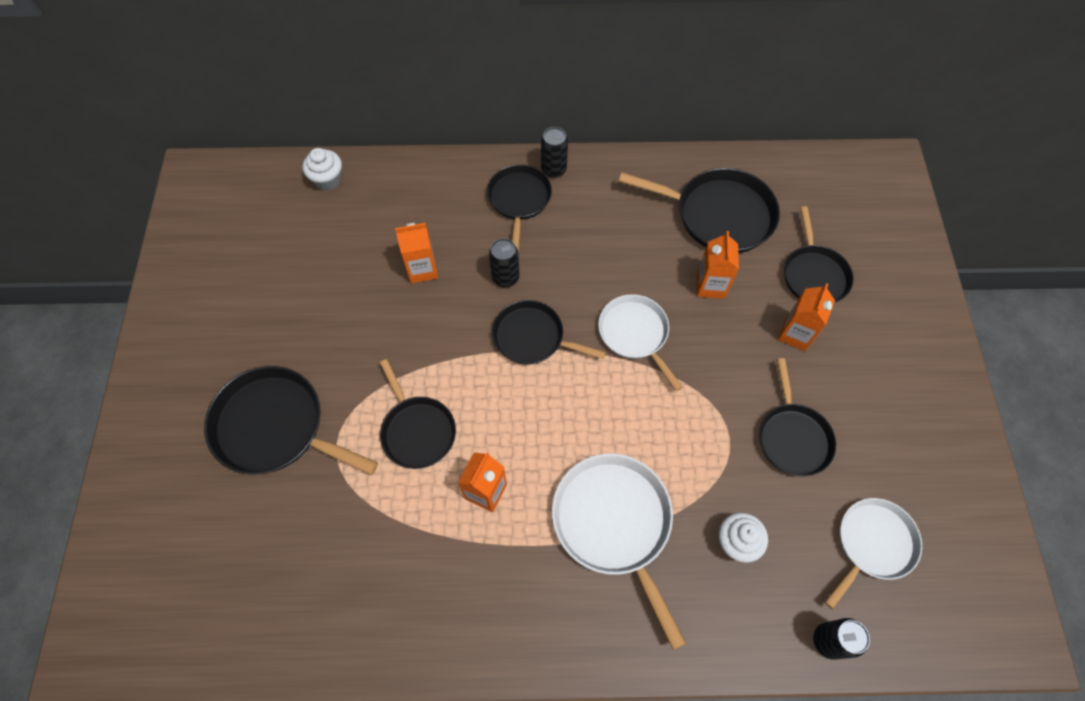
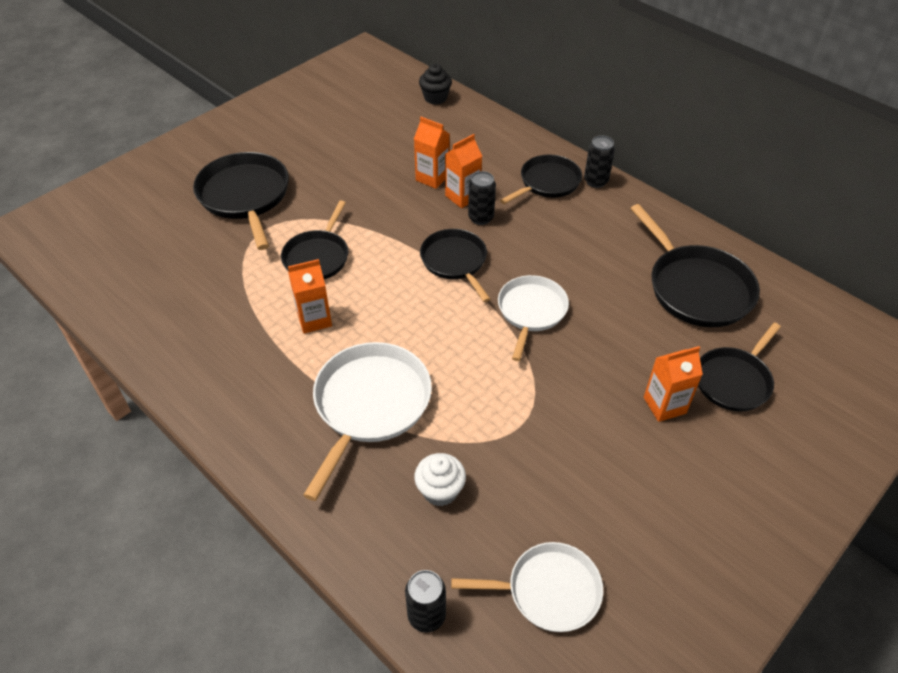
camera: 45 degrees right, 15 degrees down
(328, 180) = (435, 98): white cupcake -> black cupcake
(710, 285) = (630, 325): orange carton -> orange carton (462, 197)
(792, 437) = (573, 466): black pan -> none

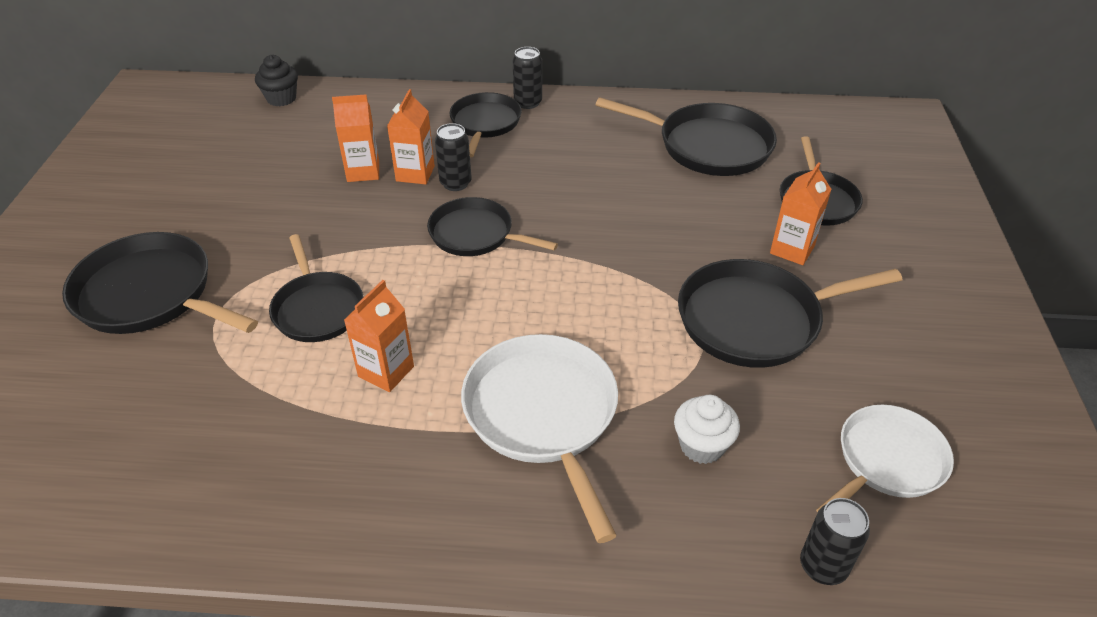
camera: 40 degrees left, 5 degrees down
(531, 311) = (597, 238): white pan -> none
(573, 436) = (755, 320): none -> black pan

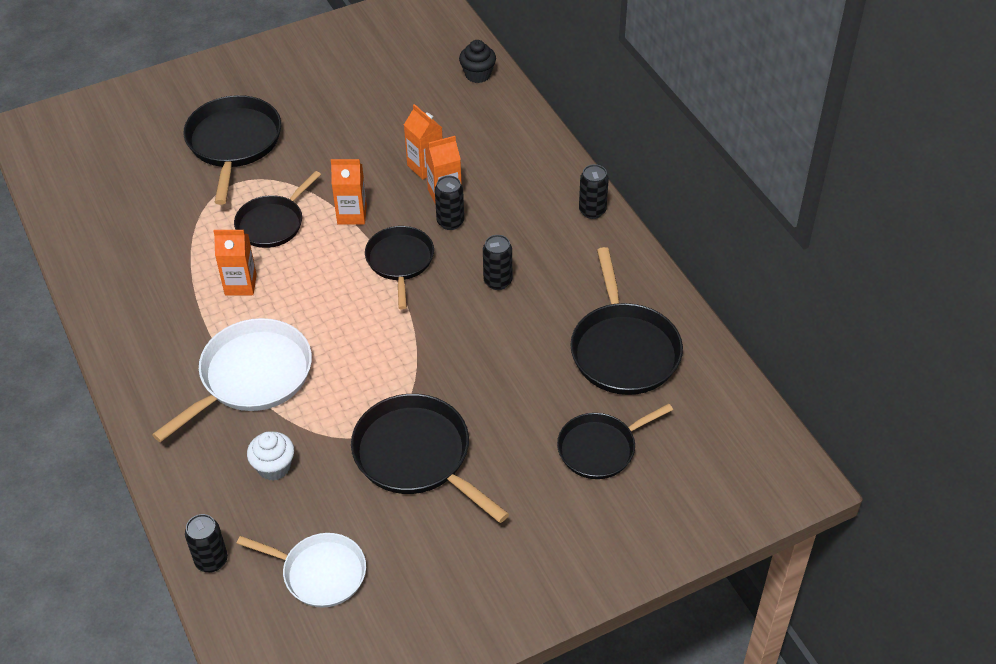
camera: 60 degrees right, 5 degrees up
(485, 123) = (540, 200): black pan -> none
(563, 183) = (497, 281): none -> black can
(792, 249) = (518, 452): orange carton -> orange carton (352, 215)

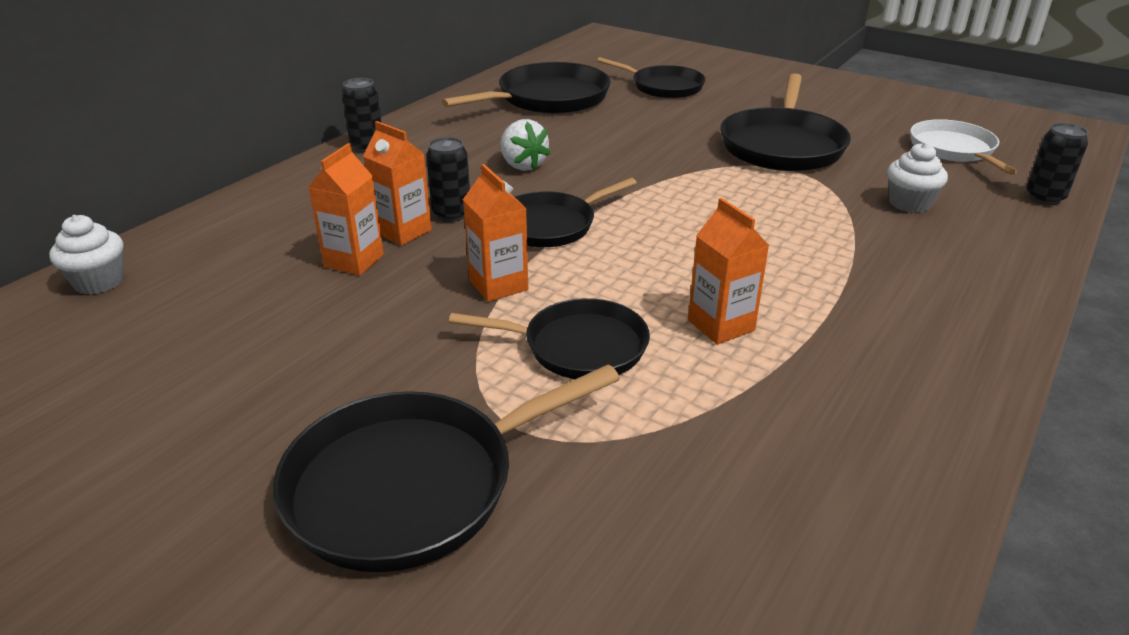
camera: 120 degrees left, 15 degrees down
(252, 376) = (837, 257): white pan -> none
(478, 74) = (99, 282): black cupcake -> white cupcake
(497, 281) = (522, 165): black can -> white strawberry

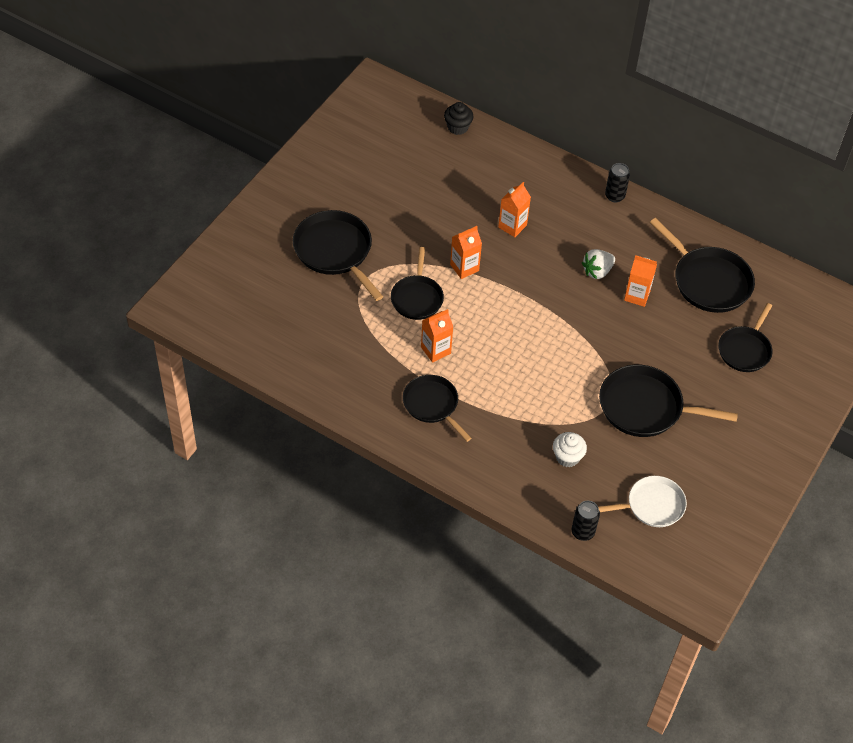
camera: 85 degrees right, 20 degrees up
(99, 282) = (457, 127): white cupcake -> black cupcake
(354, 261) = (482, 211): orange carton -> orange carton (637, 296)
(451, 214) = (532, 244): black can -> none
(550, 225) = (524, 286): black pan -> black pan (432, 405)

